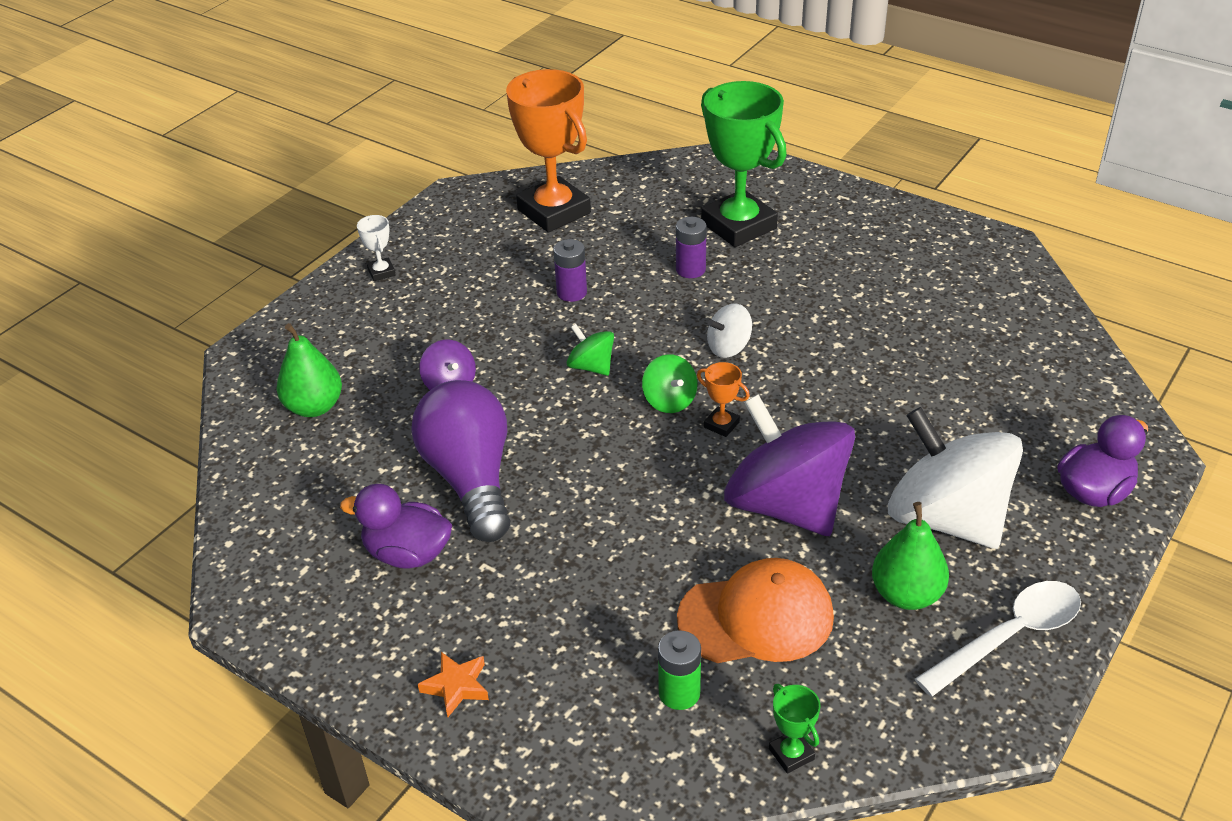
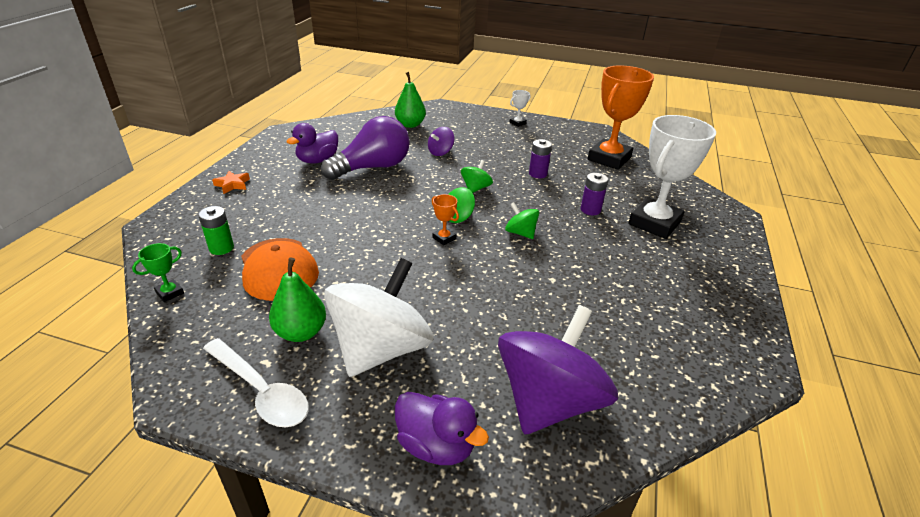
camera: 70 degrees right, 5 degrees down
(407, 554) = (317, 160): purple duck -> purple duck turned 135 degrees counterclockwise
(721, 425) = (444, 238): orange trophy -> orange trophy turned 60 degrees counterclockwise
(729, 347) = (520, 233): white spinning top -> green spinning top
(738, 225) = (654, 223): green trophy -> white trophy
(786, 505) = (377, 271): purple spinning top -> purple spinning top (549, 401)

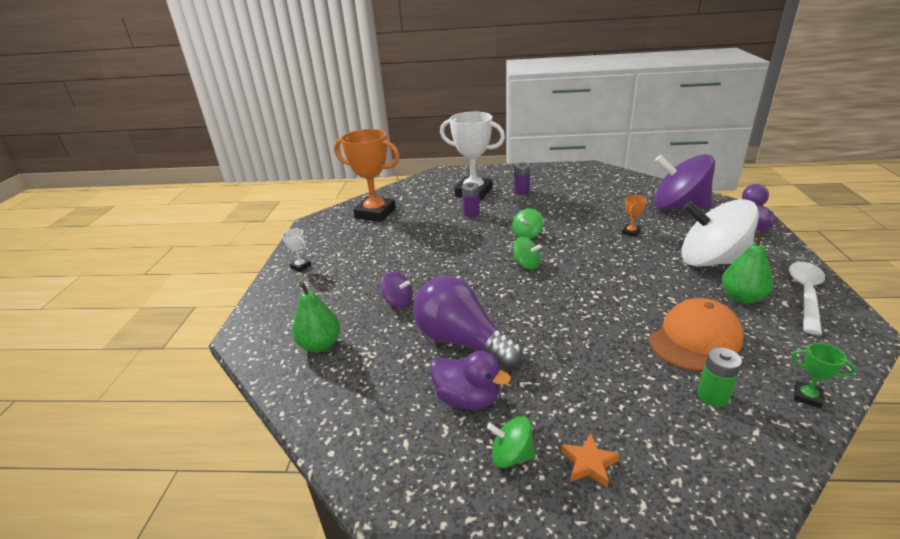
camera: 100 degrees left, 5 degrees down
(444, 238) = (564, 265): orange trophy -> orange trophy (631, 232)
(475, 188) = (469, 265): green spinning top -> green spinning top (511, 455)
(538, 174) = (422, 240): purple battery -> purple battery (522, 191)

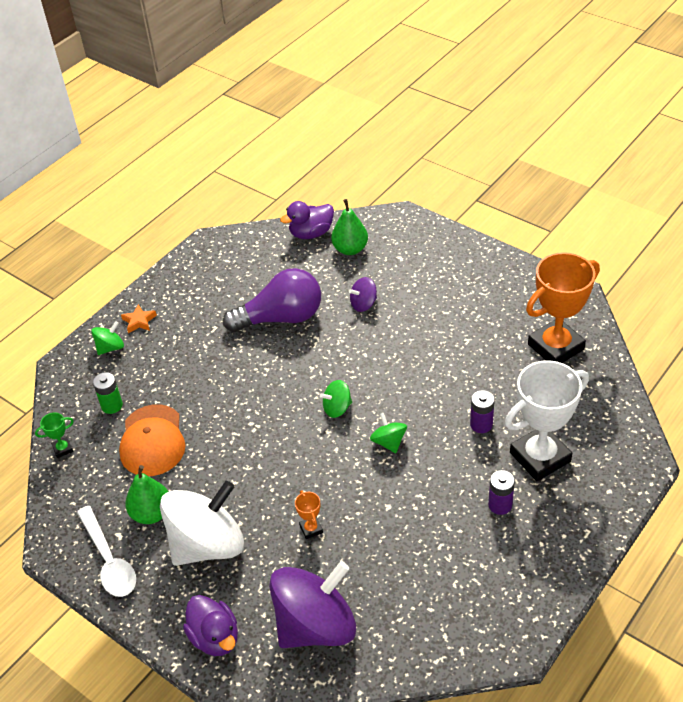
camera: 125 degrees right, 15 degrees up
(301, 266) = (480, 264): white trophy -> none
(467, 399) = (229, 297): purple duck -> purple duck (311, 233)
(511, 455) = (175, 295): green spinning top -> green spinning top (110, 347)

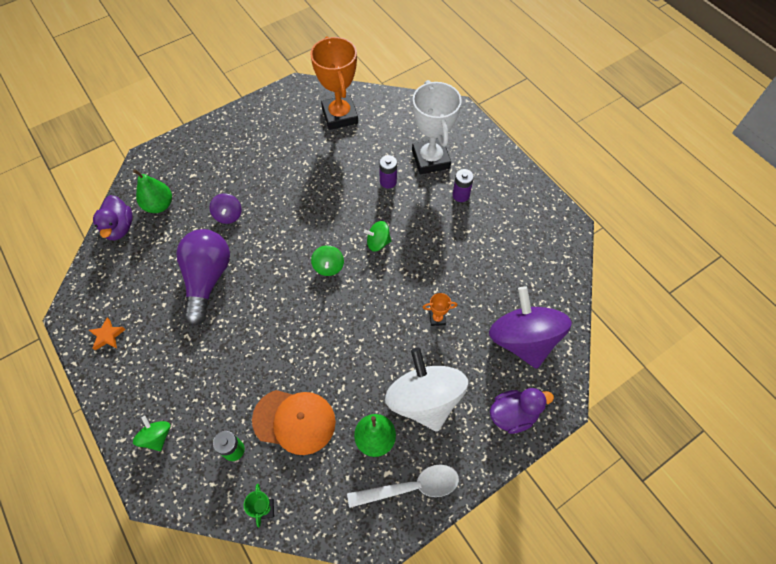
camera: 75 degrees left, 15 degrees up
(139, 321) = (137, 401): orange star -> orange star (107, 336)

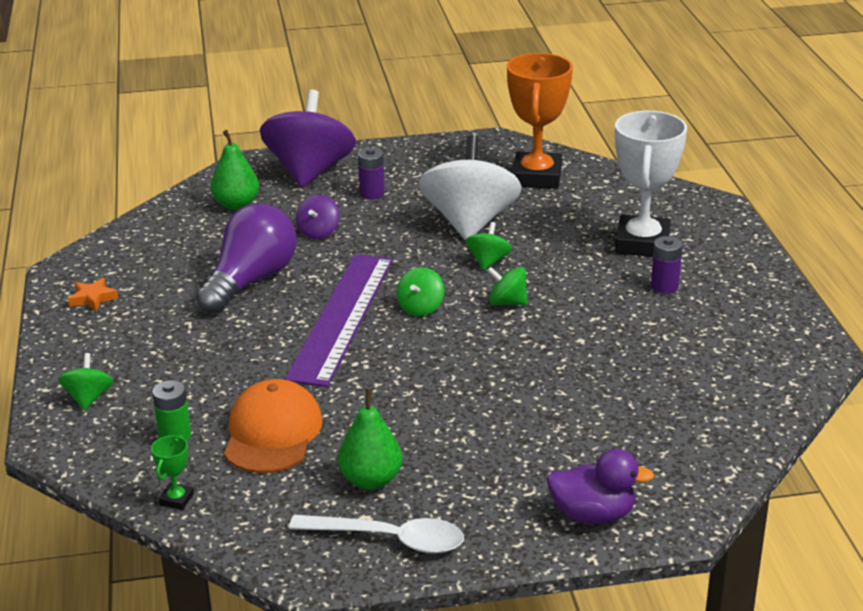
camera: 25 degrees right, 30 degrees down
(119, 228) = (173, 212): purple duck -> none
(284, 294) = (341, 317): none -> purple ruler
(294, 421) = (272, 433): orange cap -> orange cap turned 120 degrees counterclockwise
(348, 207) = (488, 261): none -> green spinning top
(388, 181) = (563, 250): purple battery -> purple battery (372, 193)
(424, 399) = (468, 463): white spinning top -> white spinning top (470, 223)
(437, 318) = (543, 393): orange trophy -> none
(522, 339) = (661, 446): purple spinning top -> purple spinning top (309, 172)

